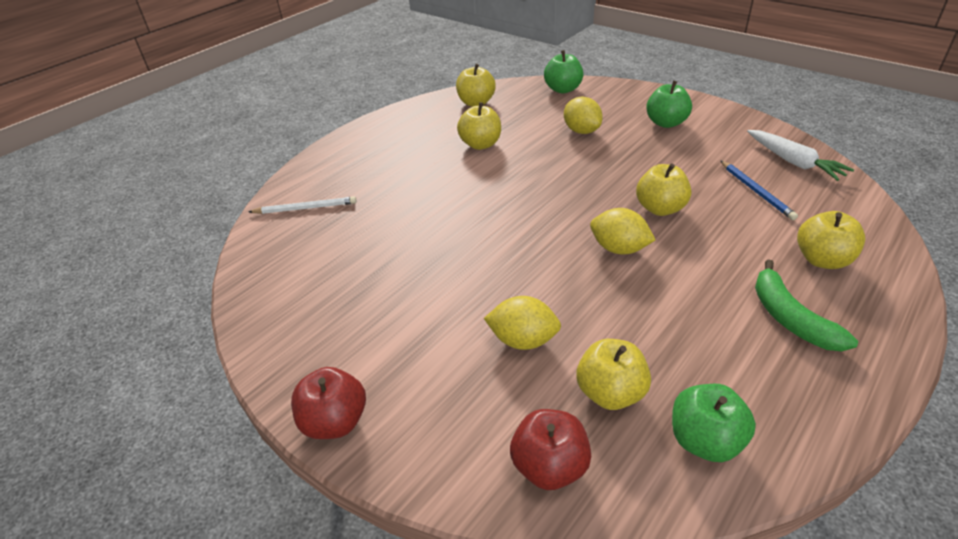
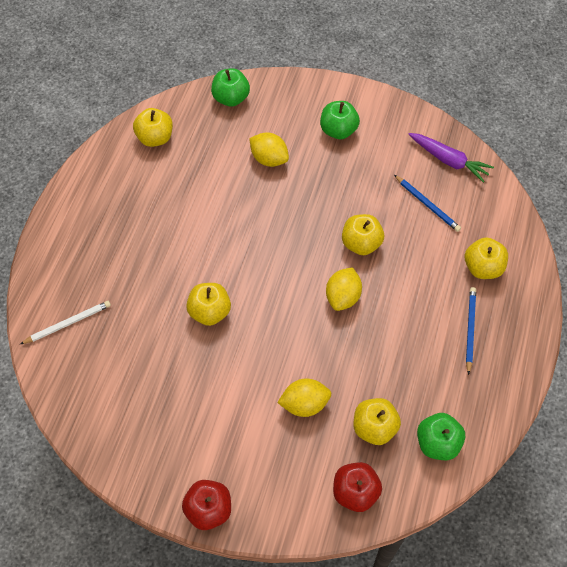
camera: 25 degrees left, 20 degrees up
(480, 144) = (186, 199): yellow apple -> yellow apple (210, 312)
(619, 249) = (343, 297): yellow lemon -> yellow lemon turned 75 degrees counterclockwise
(790, 318) = (470, 329): green banana -> blue pencil
(793, 162) = (449, 160): white carrot -> purple carrot

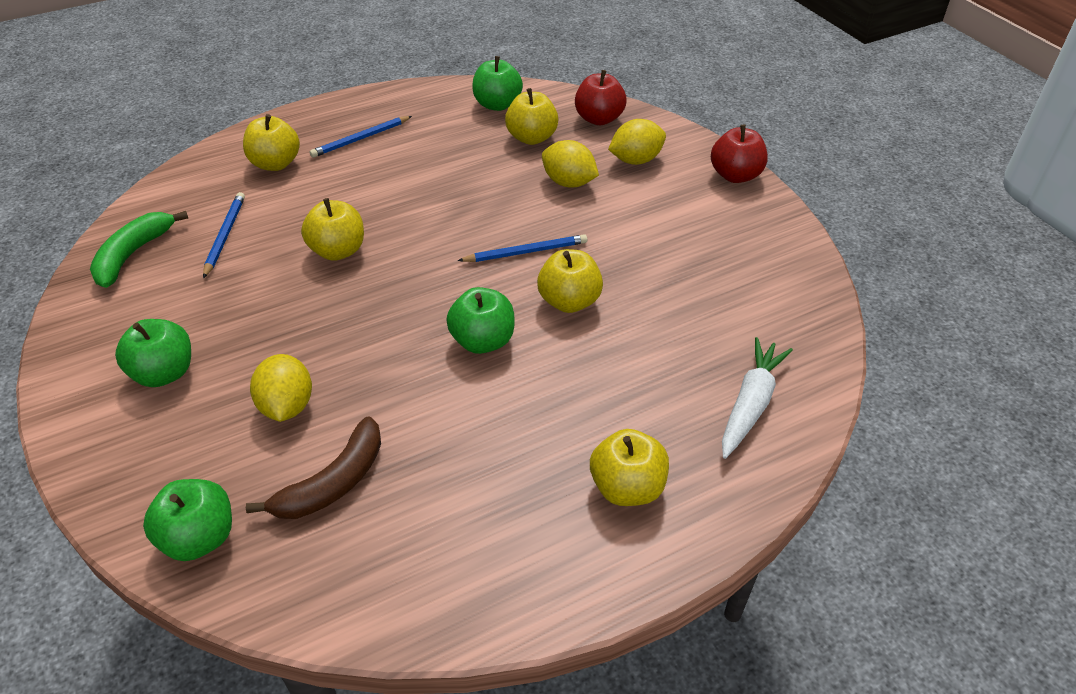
camera: 135 degrees left, 15 degrees down
(68, 323) = (750, 404): white pencil -> white carrot
(155, 138) = (379, 569): yellow apple -> yellow apple (627, 487)
(210, 149) = (333, 483): none -> brown banana
(226, 254) = (483, 341): none -> green apple
(267, 326) = (526, 252): none -> blue pencil
(343, 297) = (423, 225): yellow lemon -> yellow lemon (635, 160)
(449, 160) = (133, 254): purple carrot -> green banana

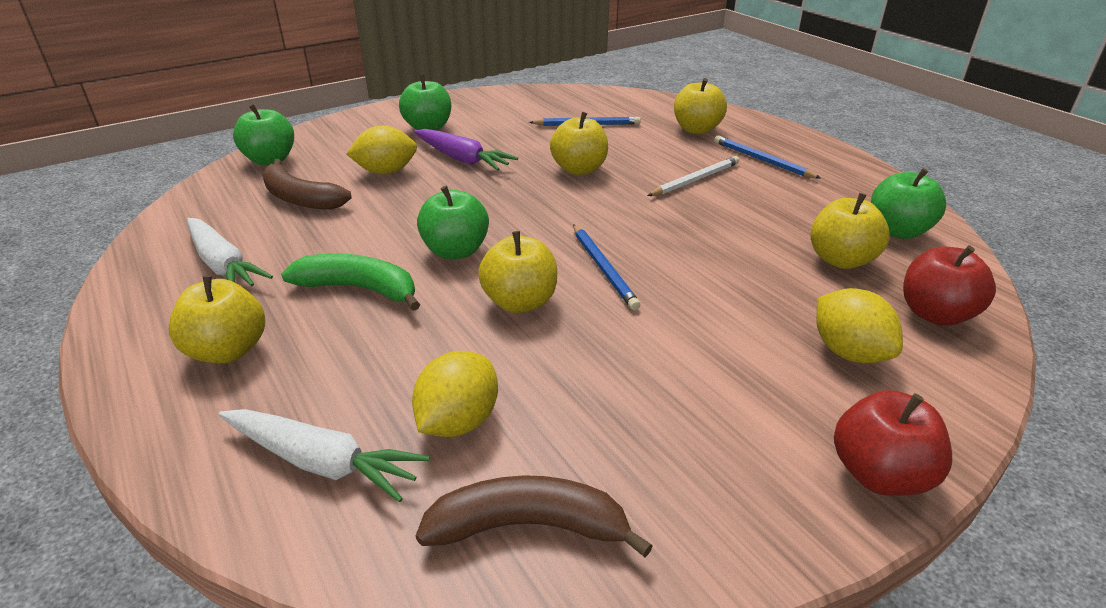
camera: 85 degrees right, 10 degrees down
(133, 254) = (556, 100): green banana -> green banana (359, 289)
(277, 339) = (462, 159): none -> purple carrot
(386, 182) = (695, 180): none -> white pencil
(478, 527) = (223, 265): none -> white carrot
(569, 182) = (756, 293): yellow lemon -> yellow lemon (458, 421)
(788, 305) = (529, 526): none -> brown banana

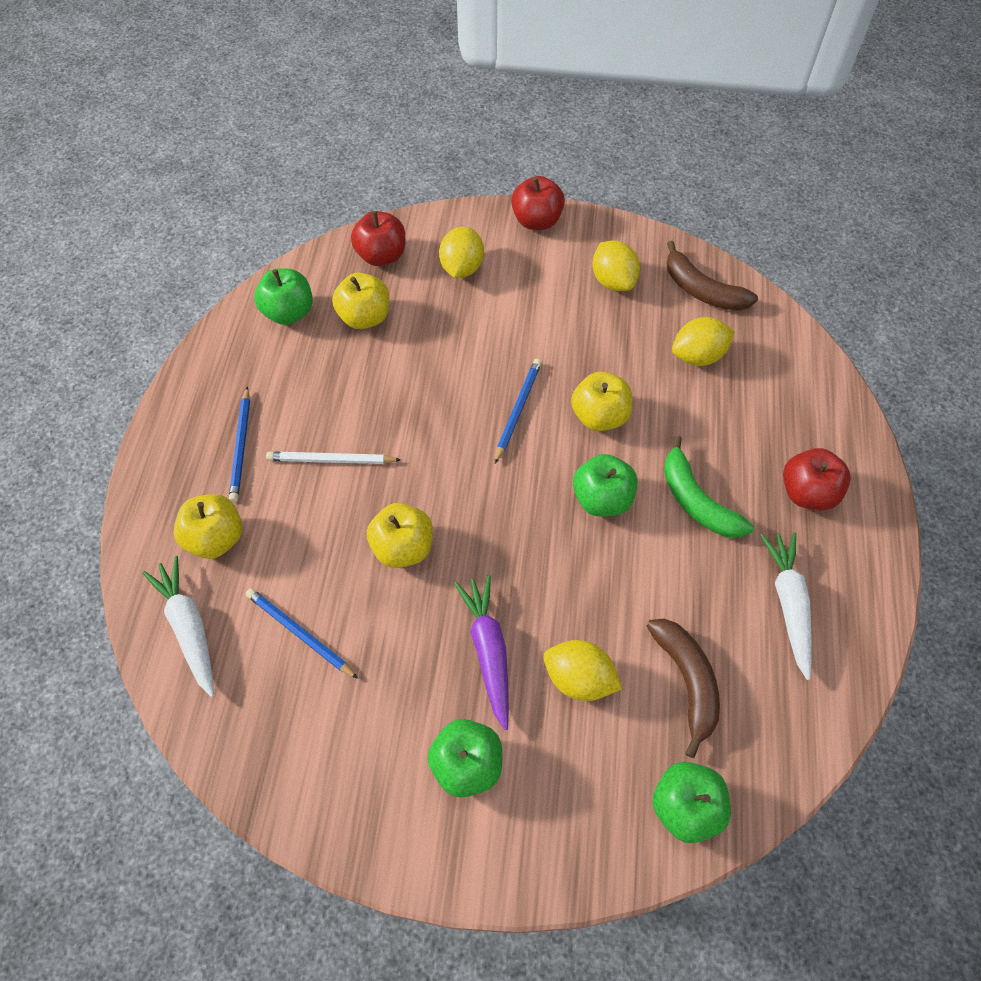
camera: 140 degrees left, 25 degrees up
(228, 350) = (807, 492): yellow apple -> red apple
(322, 462) = (778, 375): white carrot -> white carrot (189, 628)
(668, 452) = (613, 281): none -> yellow lemon

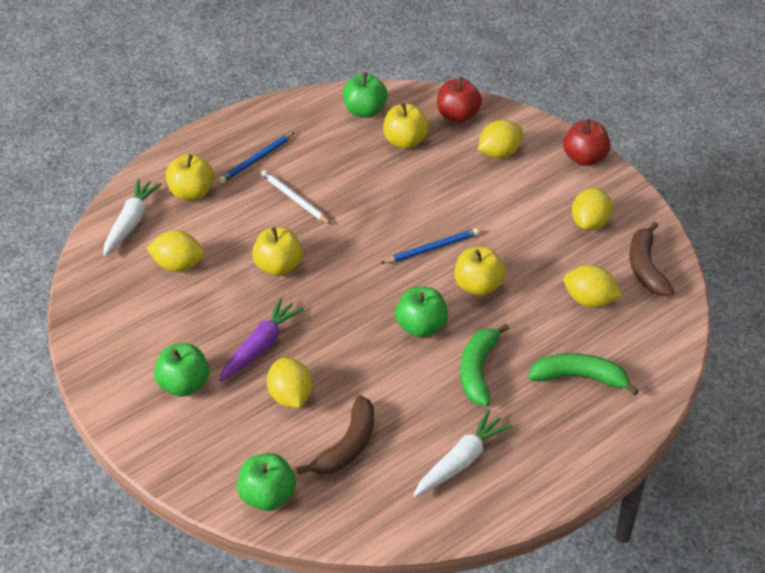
camera: 45 degrees right, 15 degrees down
(300, 633) = (178, 265): blue pencil -> yellow lemon
(776, 436) = (579, 377): none -> green banana
(807, 492) = (557, 420): red apple -> none

